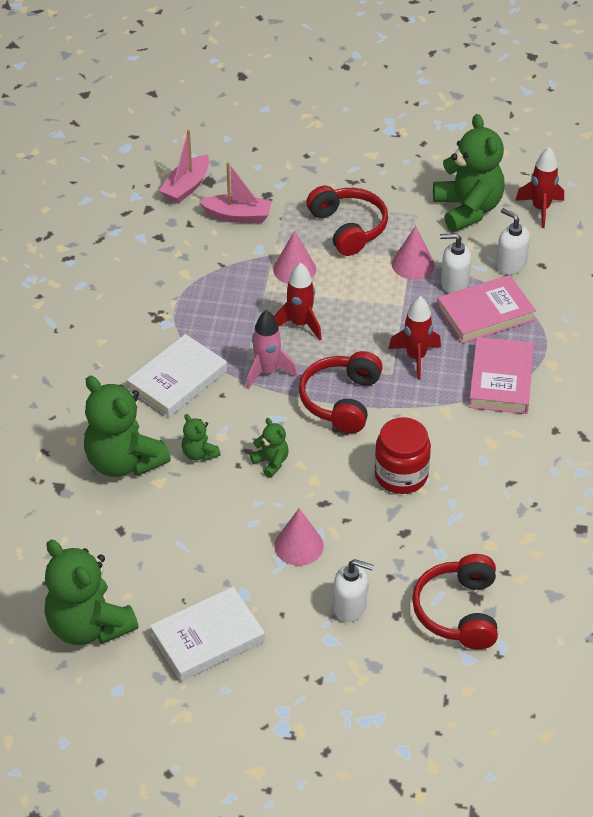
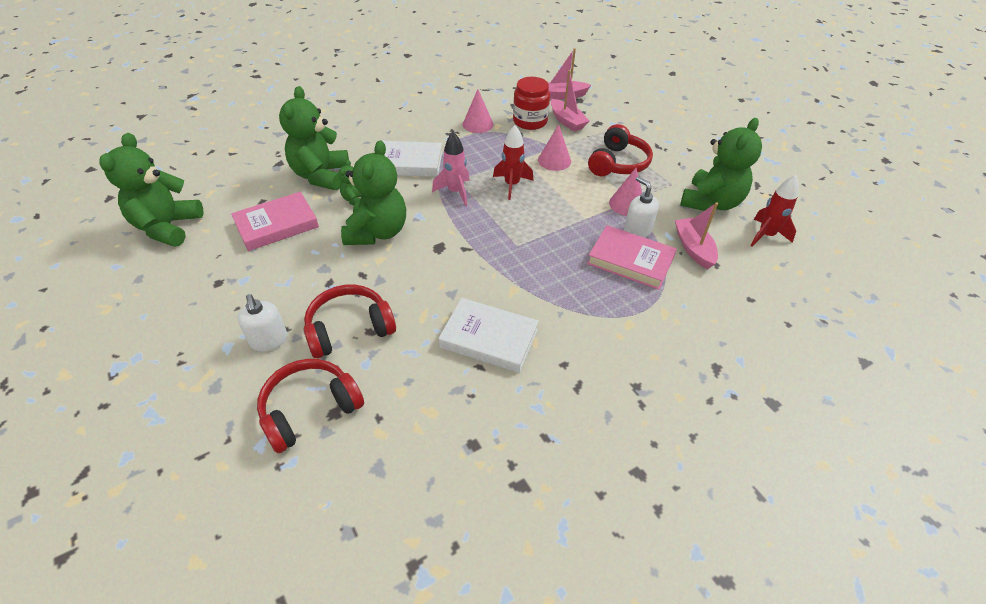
camera: 50 degrees right, 0 degrees up
(207, 638) = (189, 283): white book -> white book (489, 338)
(271, 462) = (377, 232): green teddy bear -> green teddy bear, size x2.17
(299, 545) = (310, 283): pink cone -> pink cone (478, 124)
(341, 400) = (466, 235): red headphones -> red headphones (349, 329)
(401, 475) = (426, 299): red jar -> red jar (530, 121)
(415, 357) = (546, 248): red rocket -> none
(501, 380) = (578, 303): pink book -> pink book (277, 225)
(510, 264) = (693, 248): white soap dispenser -> pink boat

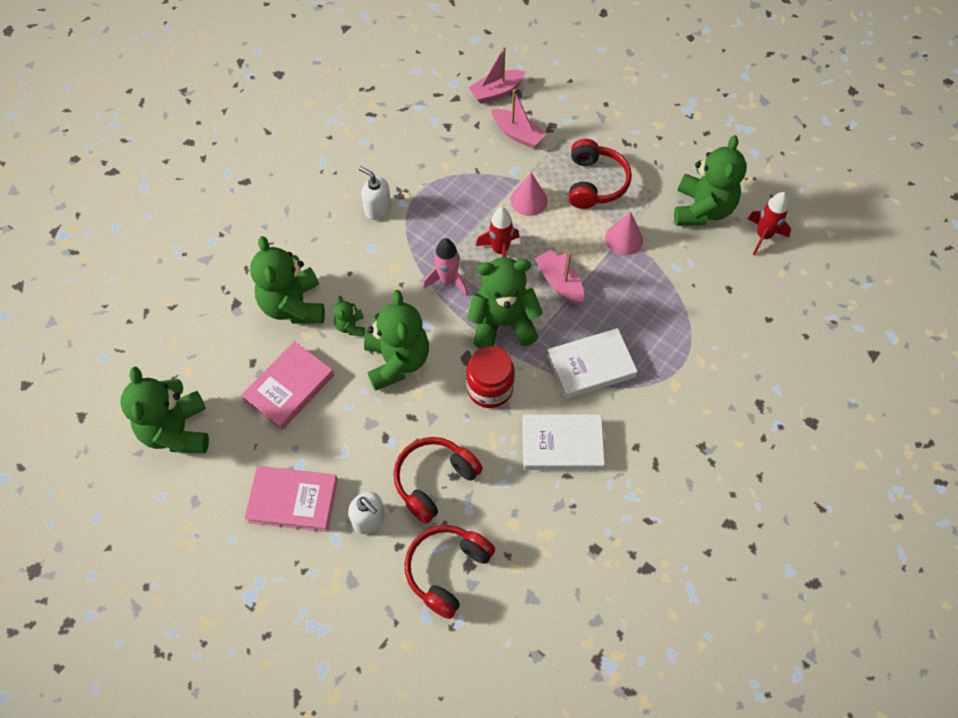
camera: 20 degrees left, 15 degrees up
(409, 163) = (377, 255): white book -> white book (591, 366)
(478, 124) = (422, 170): pink cone -> none
(485, 232) = (503, 323): none -> green teddy bear
(530, 121) = (478, 147): red jar -> red jar (490, 388)
(630, 260) = (651, 311): pink book -> pink book (293, 500)
(637, 231) = (645, 271): white soap dispenser -> white soap dispenser (377, 209)
(693, 248) = (703, 276): pink boat -> pink boat (559, 282)

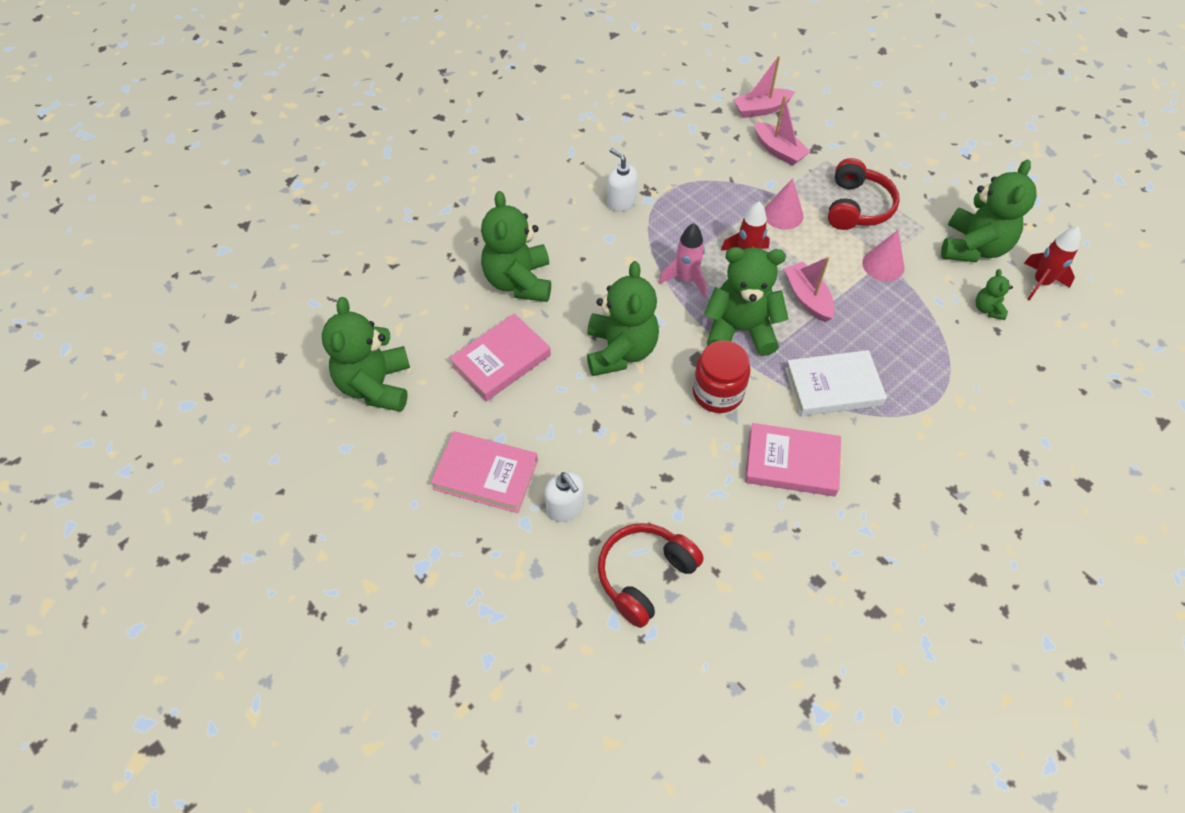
camera: 10 degrees right, 5 degrees down
(350, 326) = (576, 310): green teddy bear -> green teddy bear (987, 309)
(434, 480) = (643, 478): red headphones -> none
(562, 444) = (791, 463): white book -> pink book

